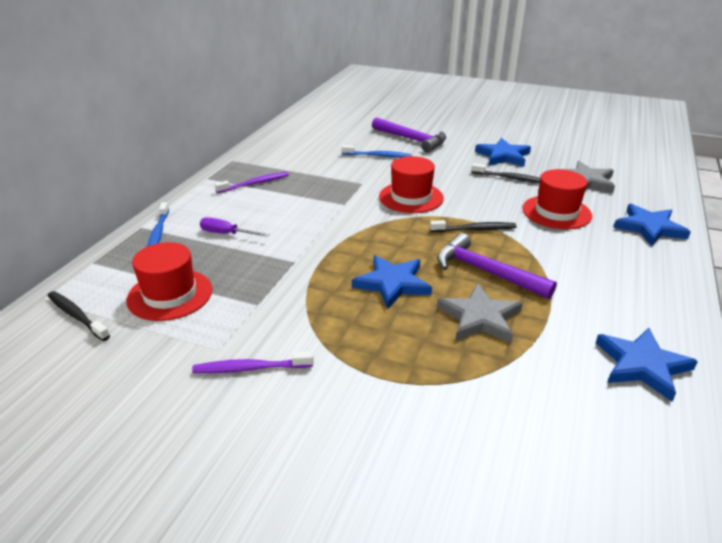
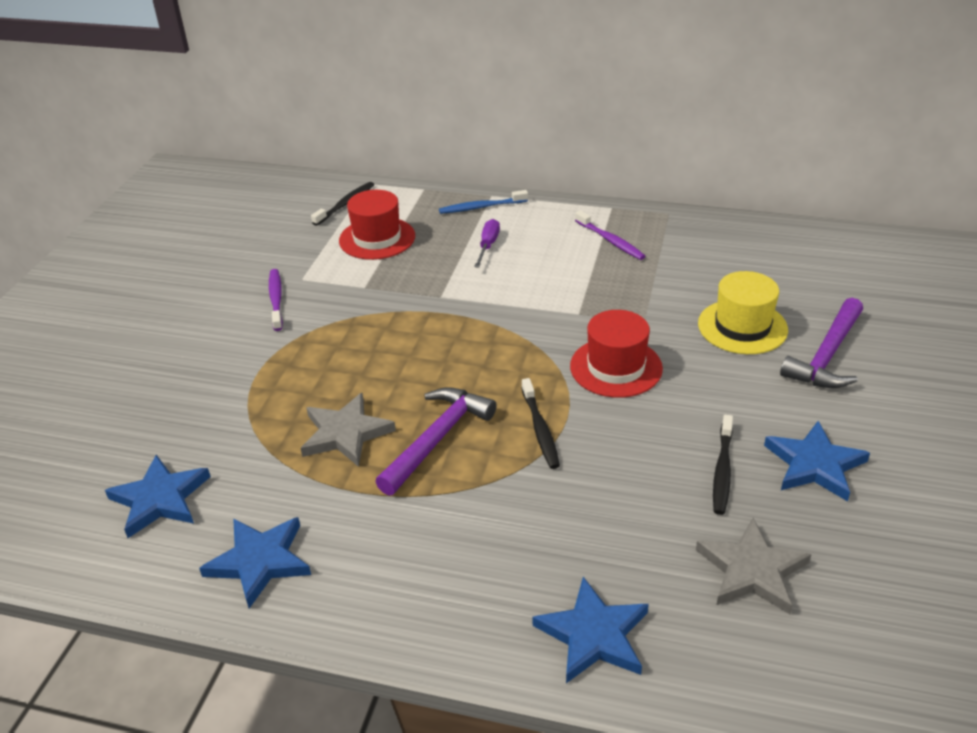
camera: 85 degrees right, 5 degrees up
(378, 156) = (742, 327): blue toothbrush -> yellow hat
(392, 284) = (405, 367): blue star -> blue star (160, 499)
(556, 212) = (616, 519): red hat -> none

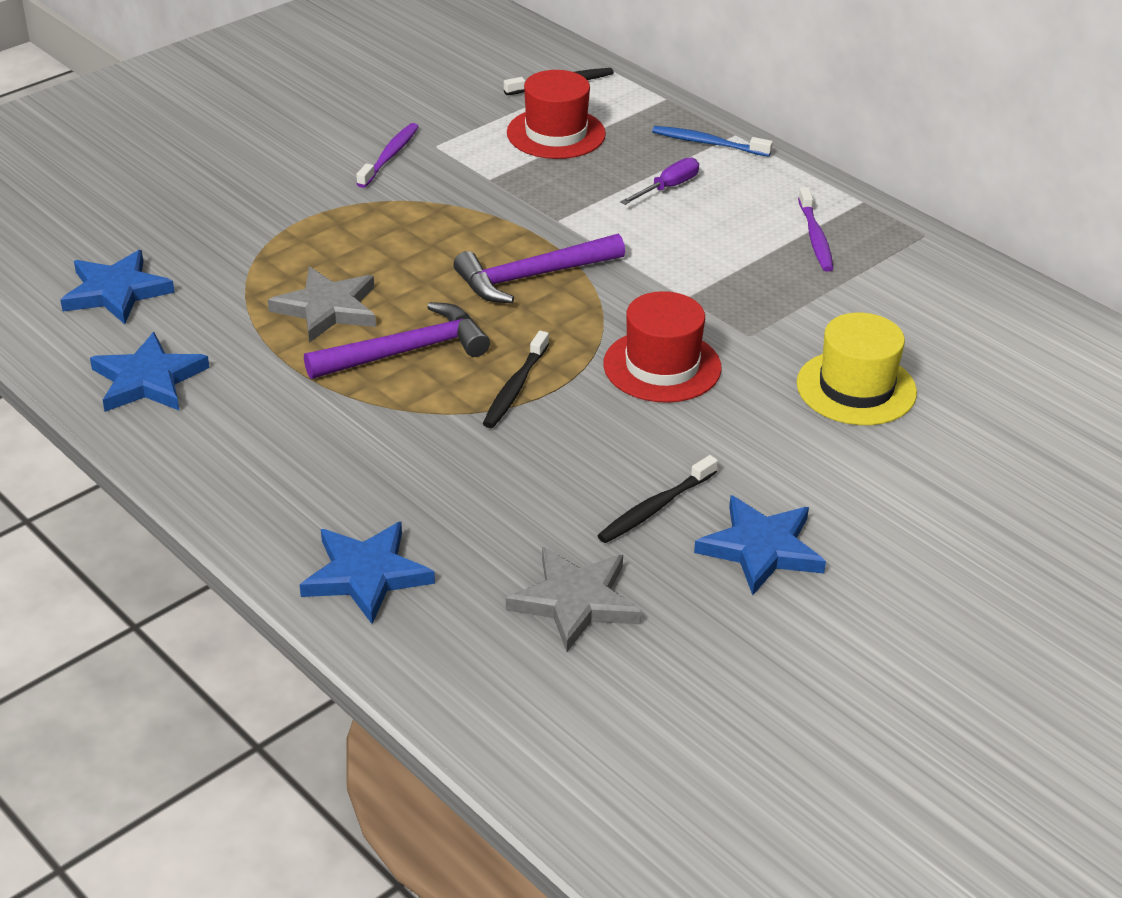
camera: 30 degrees right, 0 degrees up
(827, 355) = (919, 458): purple hammer -> purple hammer (533, 277)

